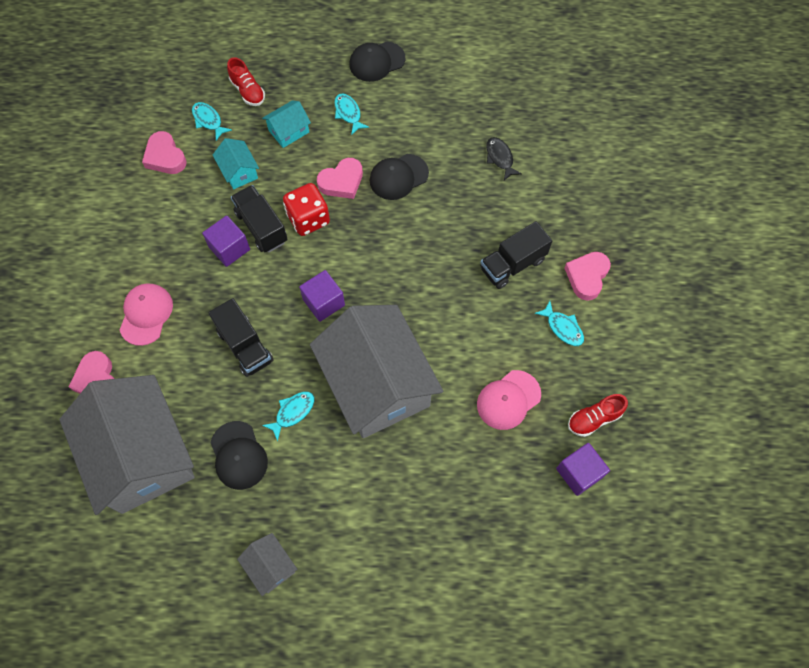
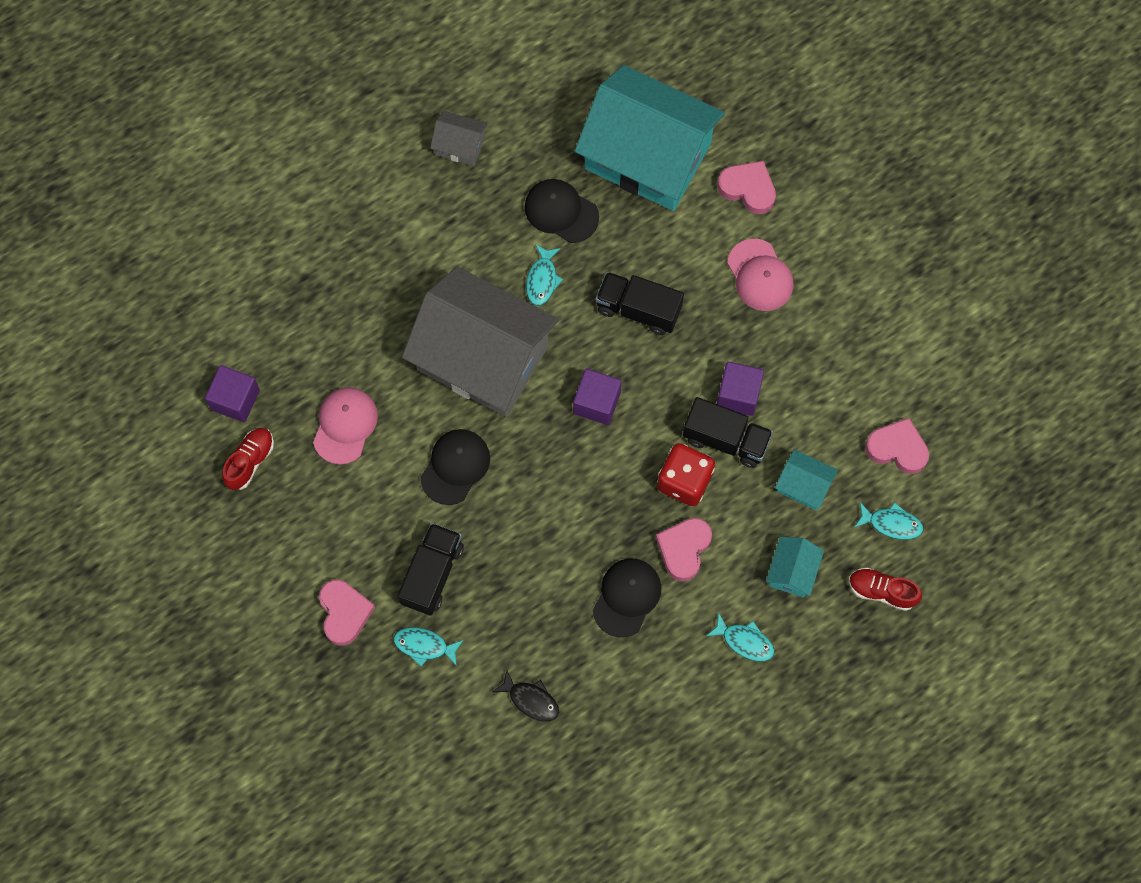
camera: 145 degrees right, 5 degrees up
(142, 455) = (647, 156): grey house -> turquoise house
(377, 62) = (767, 737): black cap -> black cap (455, 467)
(563, 328) = (336, 537): turquoise fish -> turquoise fish (424, 646)

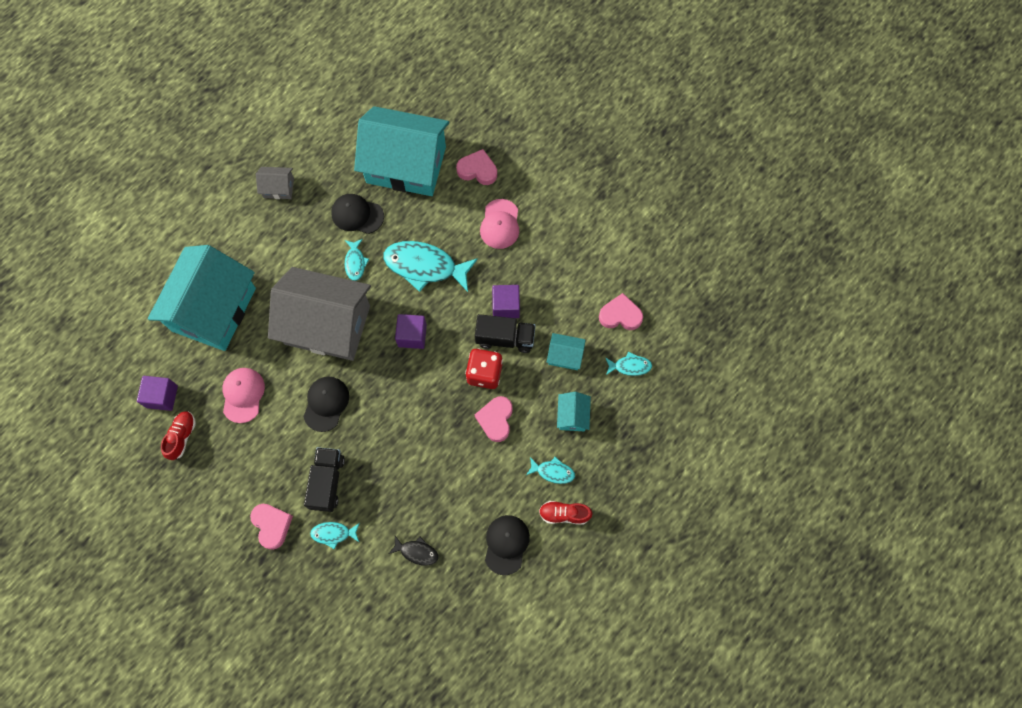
camera: 15 degrees left, 0 degrees up
(331, 296) = (214, 309): none -> turquoise house
(627, 597) = (465, 463): black cap -> black cap (506, 544)
(638, 309) = (425, 266): black truck -> turquoise fish
(760, 275) = (500, 224): pink cap -> pink cap turned 45 degrees clockwise
(882, 591) = (635, 413): red shoe -> red shoe (564, 514)

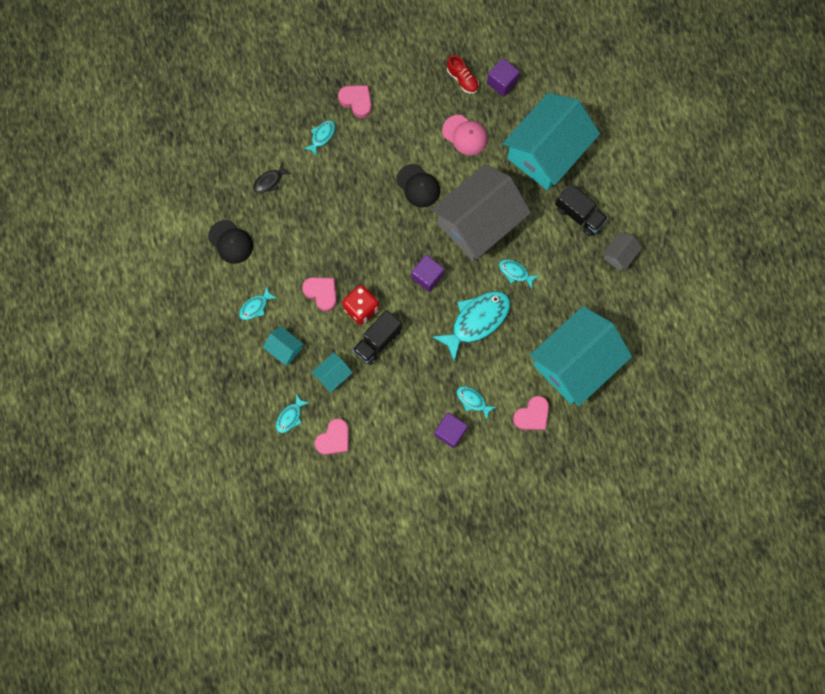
camera: 125 degrees right, 5 degrees up
(214, 309) = (547, 152): turquoise house -> turquoise house turned 75 degrees clockwise
(272, 525) = (356, 101): pink heart -> pink heart turned 150 degrees counterclockwise
(327, 482) = (360, 153): black truck -> black truck (579, 215)
(357, 215) = (555, 298): black cap -> none
(500, 224) = (473, 400): pink cap -> turquoise fish
(506, 306) = (402, 359): purple cube -> purple cube (450, 432)
(564, 514) = (221, 294): red shoe -> none

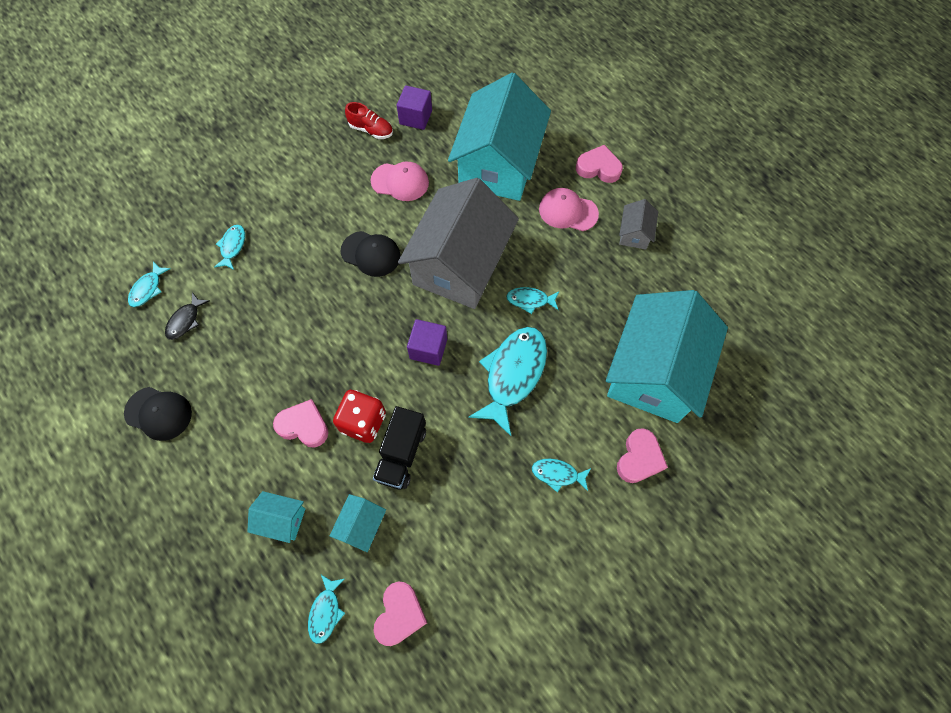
camera: 25 degrees left, 10 degrees down
(255, 307) = (221, 481): turquoise fish -> turquoise fish (148, 289)
(356, 101) = (260, 195): pink heart -> pink heart (598, 168)
(450, 432) = (549, 529): purple cube -> none
(579, 215) = (568, 211): black truck -> pink cap

